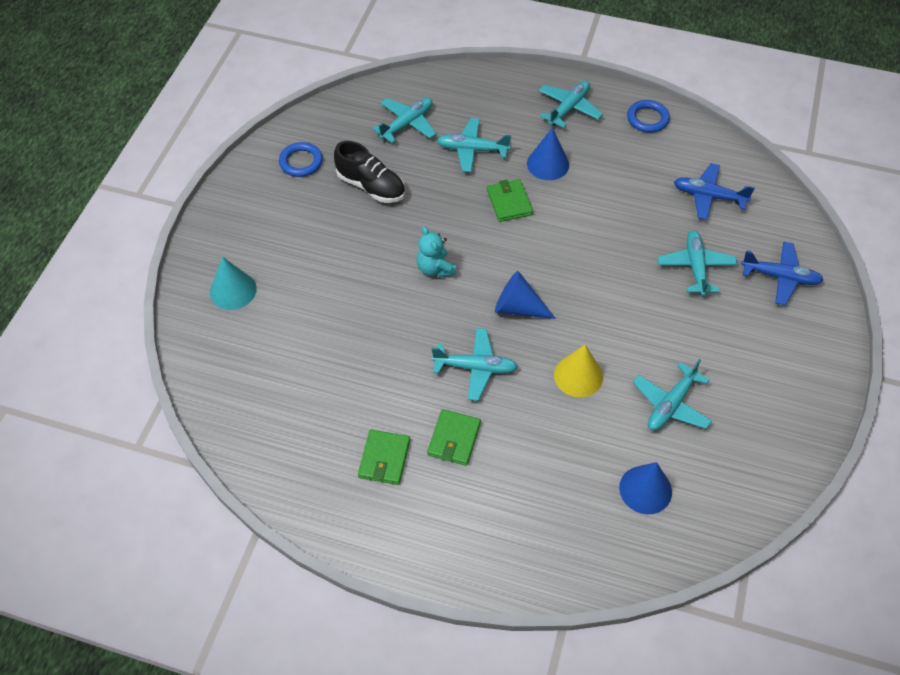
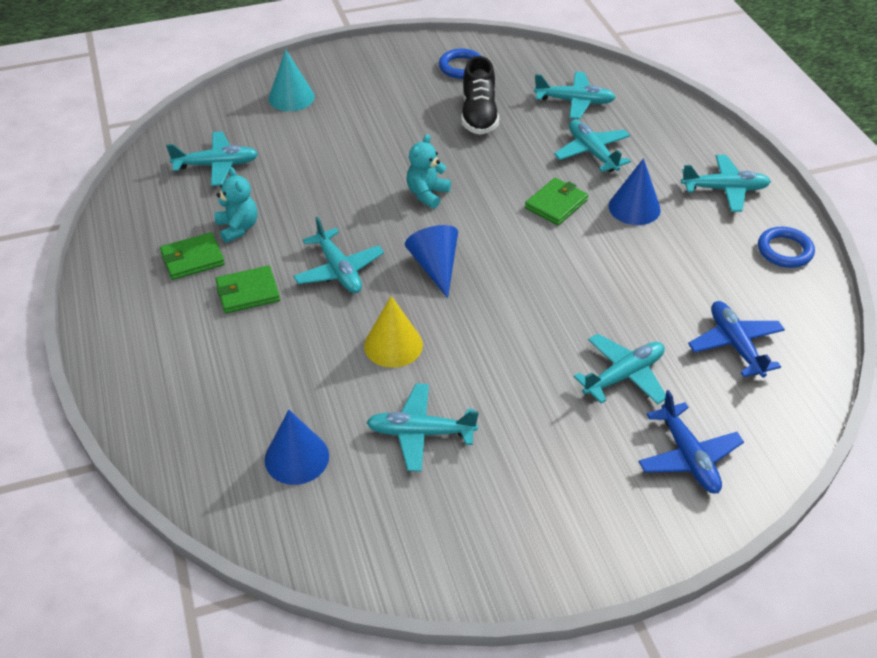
camera: 55 degrees right, 10 degrees down
(277, 387) = (216, 165): none -> turquoise plane
(372, 409) = (238, 228): none -> turquoise teddy bear

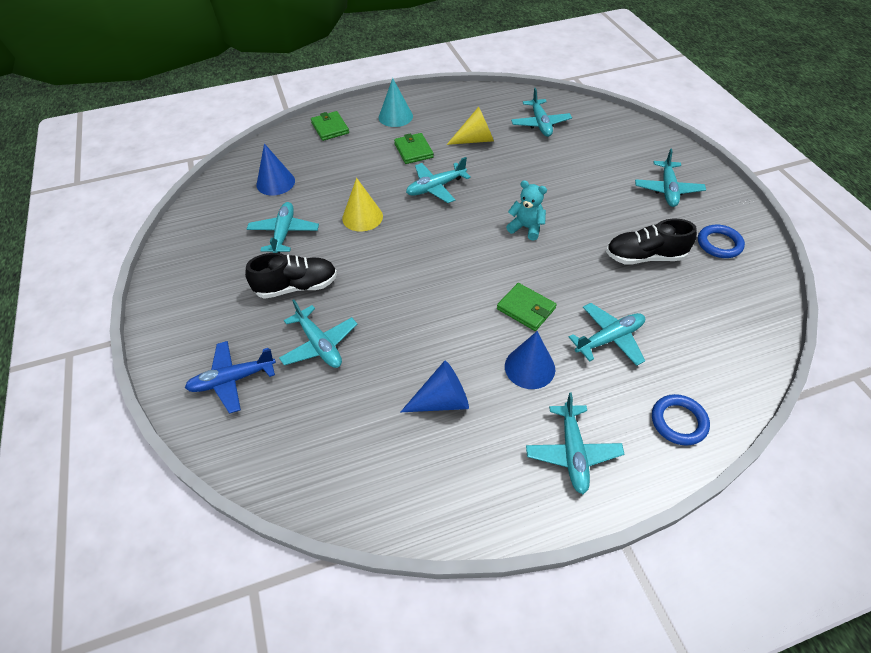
camera: 90 degrees right, 5 degrees up
(193, 259) = (444, 125): green wallet -> green wallet (330, 128)
(238, 228) = (475, 140): turquoise teddy bear -> yellow cone
(291, 97) = (632, 149): turquoise cone -> turquoise cone (395, 117)
(435, 267) = (441, 235): blue cone -> blue cone (442, 401)
(529, 407) = (296, 287): none -> black shoe
(574, 101) = (692, 328): turquoise plane -> turquoise plane (667, 190)
(735, 345) = (346, 430): blue plane -> none
(784, 250) = (477, 498): blue ring -> blue ring (678, 422)

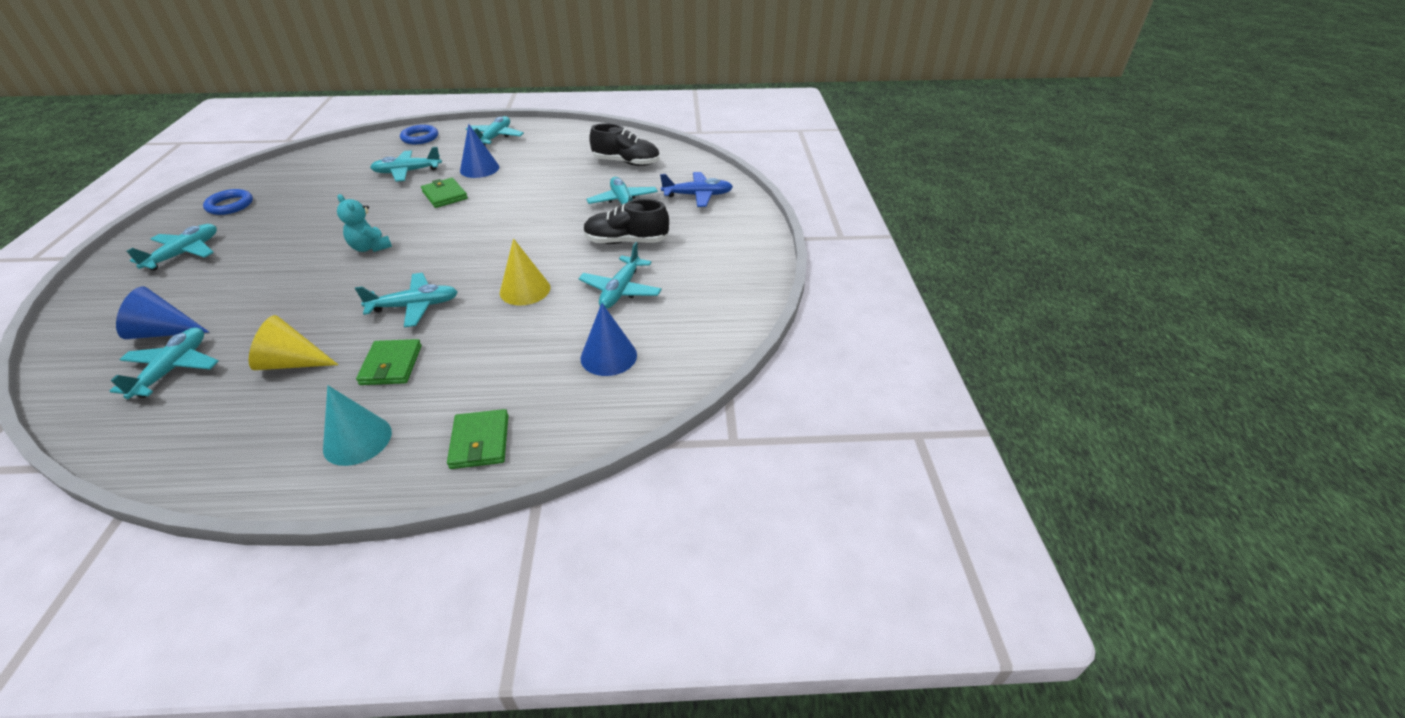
camera: 165 degrees left, 10 degrees down
(442, 401) = (553, 165): blue cone -> blue cone (164, 332)
(645, 257) = (304, 208): black shoe -> black shoe (626, 162)

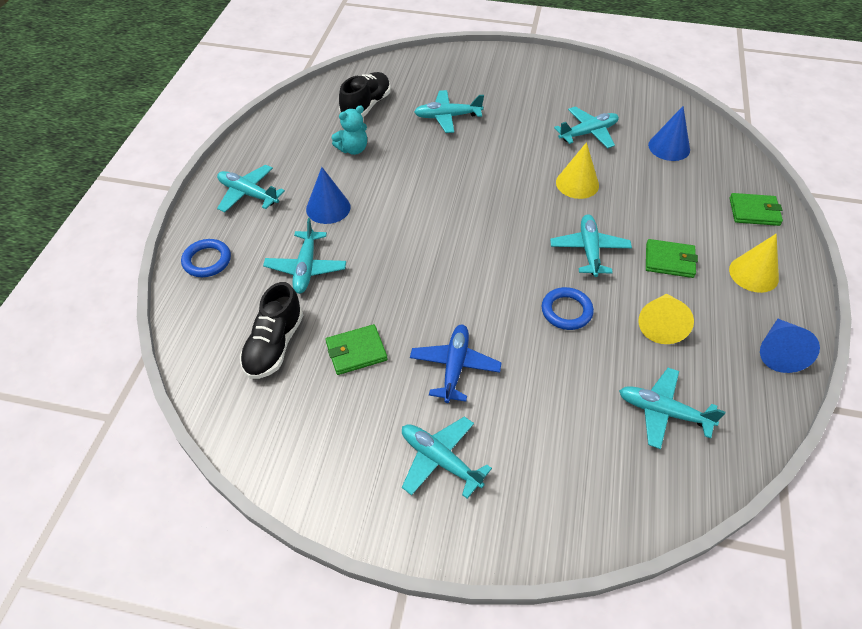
camera: 75 degrees left, 10 degrees up
(164, 332) = (602, 436): blue cone -> blue cone (779, 352)
(230, 205) = (323, 439): blue ring -> blue ring (566, 311)
(357, 440) = (753, 274): turquoise cone -> yellow cone
(370, 247) = (477, 288): turquoise teddy bear -> turquoise teddy bear (353, 149)
(445, 195) = (382, 235): green wallet -> green wallet (356, 351)
(621, 290) = (588, 133): turquoise plane -> turquoise plane turned 60 degrees counterclockwise
(626, 241) = (516, 122): black shoe -> black shoe (274, 345)
(698, 195) = (451, 75): blue plane -> blue plane (454, 367)

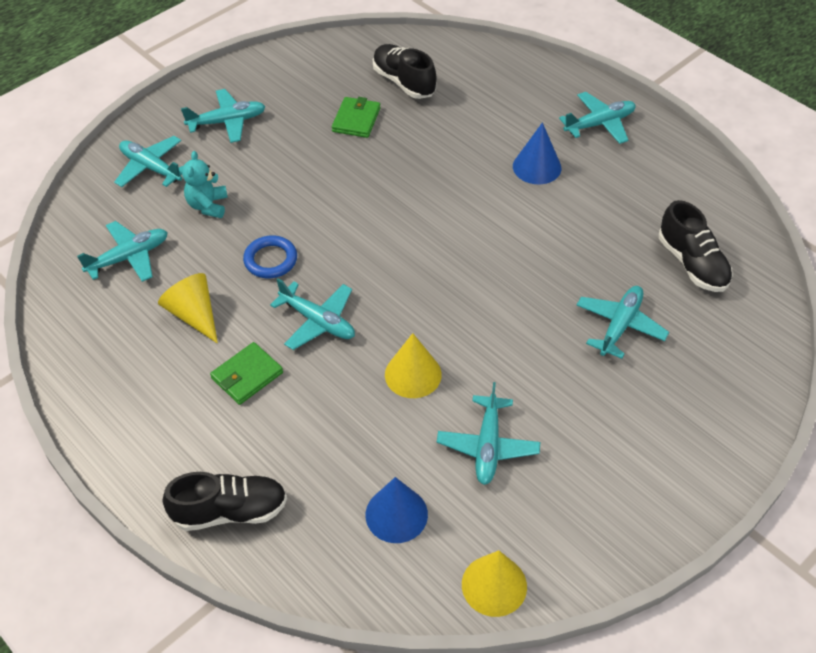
camera: 125 degrees right, 0 degrees up
(207, 261) = (529, 75): blue ring -> none
(306, 268) = (470, 126): turquoise plane -> turquoise plane (151, 168)
(353, 149) = (616, 220): turquoise teddy bear -> turquoise teddy bear (208, 206)
(454, 367) = (289, 164): blue plane -> none
(753, 274) = (166, 433): yellow cone -> yellow cone (494, 585)
(754, 212) = (230, 511): green wallet -> black shoe
(779, 352) = (85, 377): blue cone -> none

